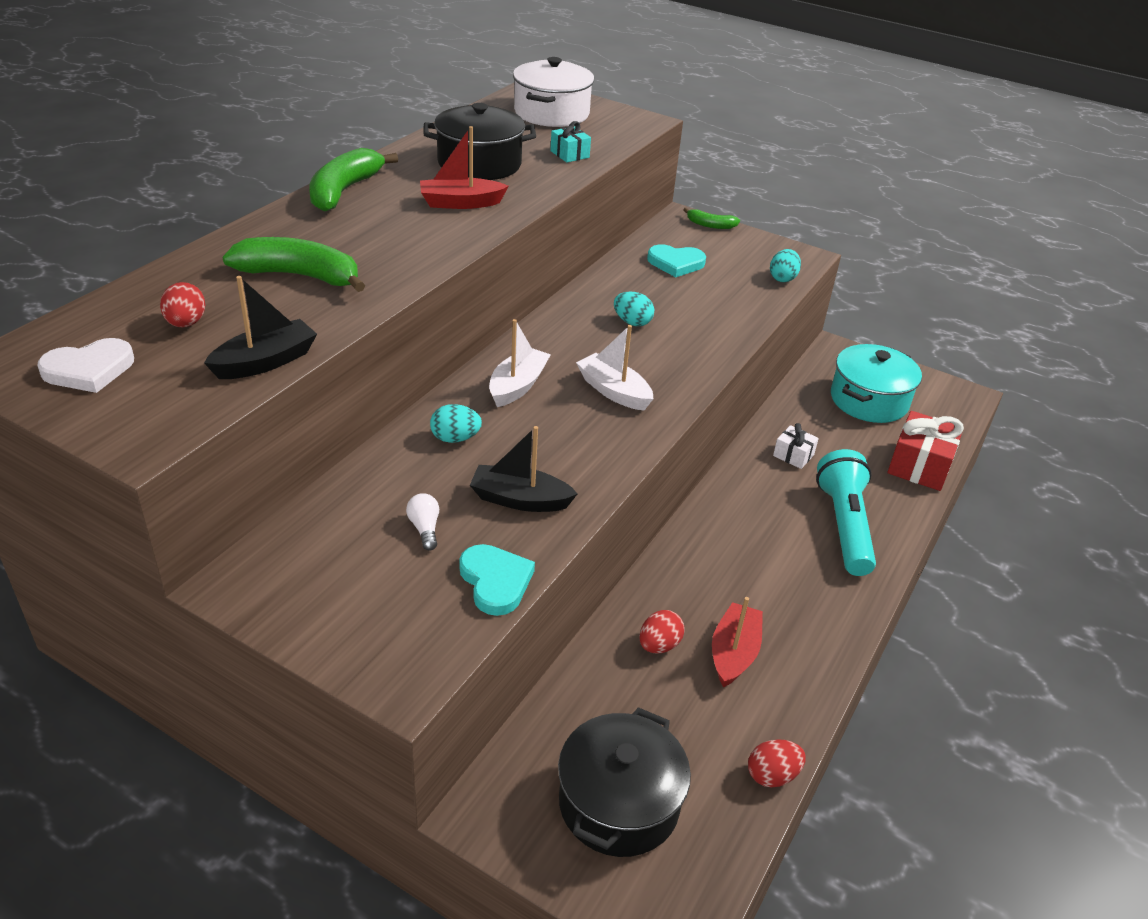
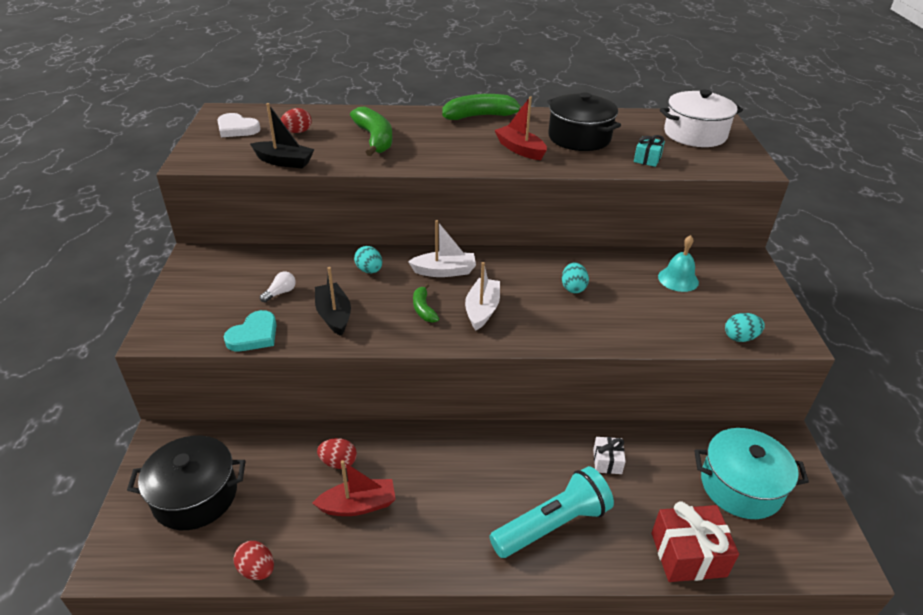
camera: 60 degrees right, 0 degrees up
(676, 263) = (678, 279): turquoise heart -> turquoise bell
(710, 225) = (759, 275): green banana -> green banana (423, 309)

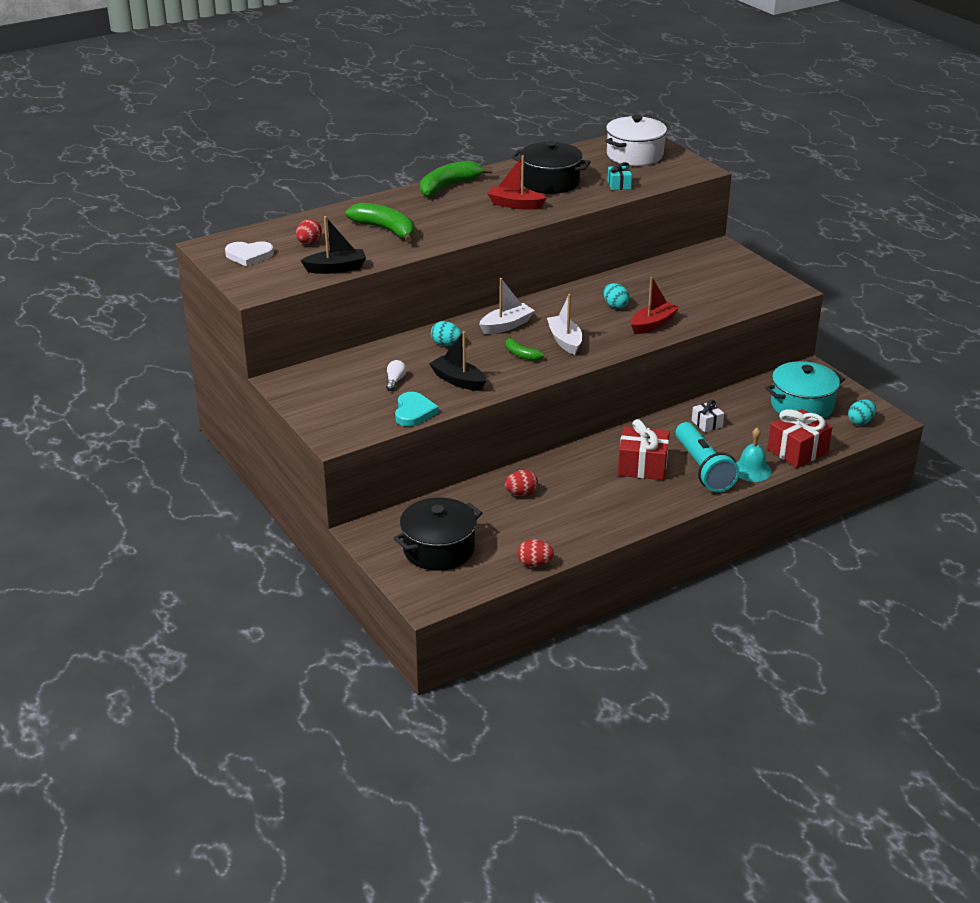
camera: 30 degrees left, 5 degrees down
(358, 505) = (563, 509): red boat -> red boat (653, 324)
(489, 487) = (642, 466): none -> red gift
(552, 525) = (703, 469): turquoise flashlight -> turquoise flashlight turned 135 degrees clockwise
(678, 279) = (683, 276): turquoise bell -> turquoise bell (751, 470)
(740, 338) = (756, 300): turquoise egg -> turquoise egg (860, 422)

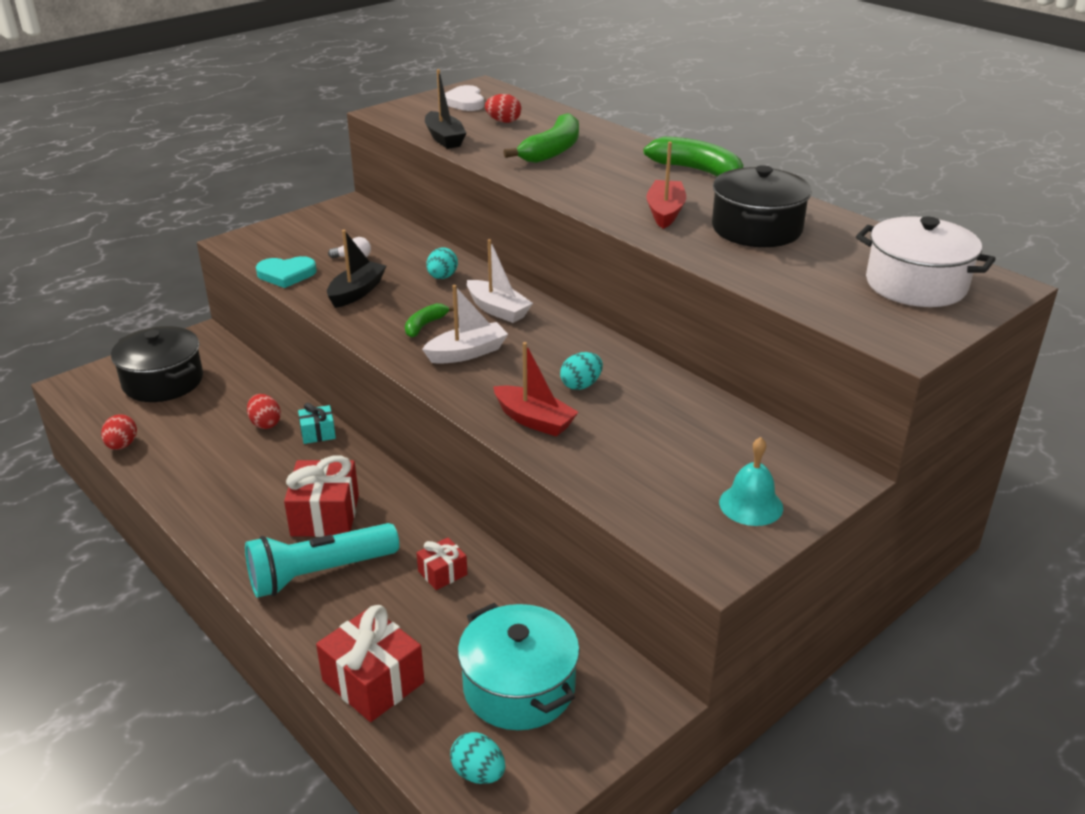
camera: 80 degrees right, 0 degrees up
(619, 185) = (784, 278): turquoise gift -> turquoise gift (318, 433)
(707, 424) = (442, 573): white gift -> red gift
(751, 470) = (316, 626): turquoise bell -> turquoise bell (751, 505)

